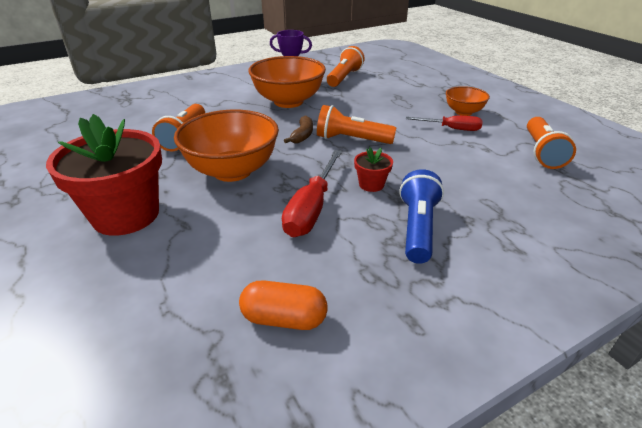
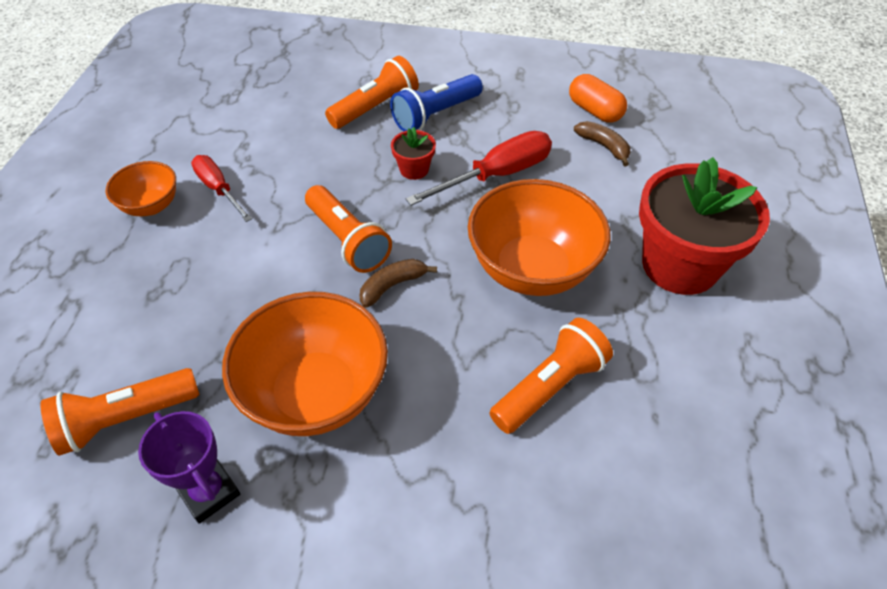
camera: 140 degrees left, 15 degrees up
(244, 279) = (603, 146): none -> brown banana
(542, 152) = (209, 113): orange flashlight -> orange flashlight (375, 108)

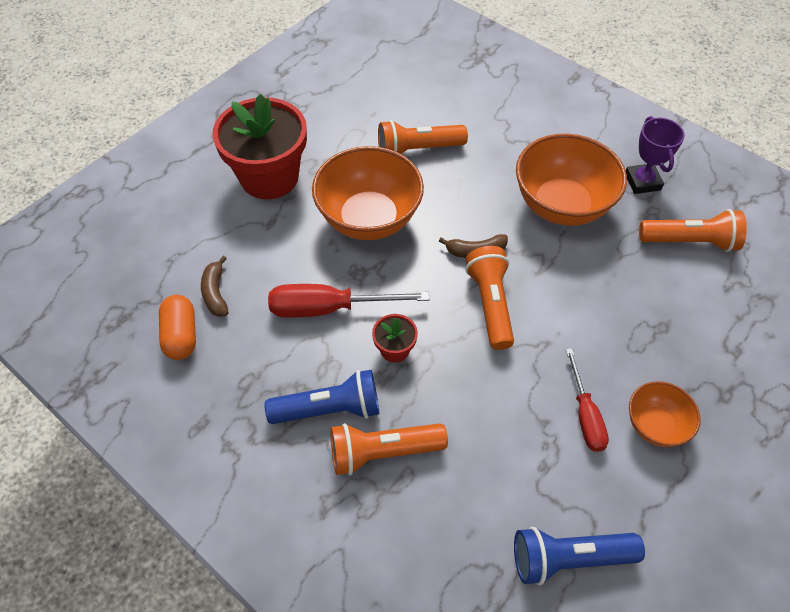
camera: 150 degrees left, 5 degrees up
(207, 106) = (569, 558): none -> blue flashlight

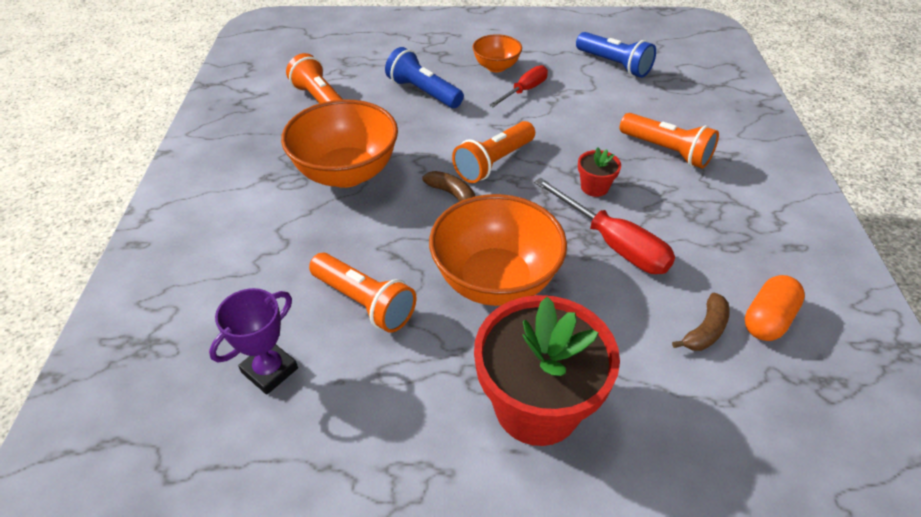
camera: 130 degrees left, 10 degrees down
(329, 409) = (680, 191): blue flashlight -> blue flashlight (423, 92)
(642, 182) = (272, 143): purple trophy -> purple trophy (269, 370)

